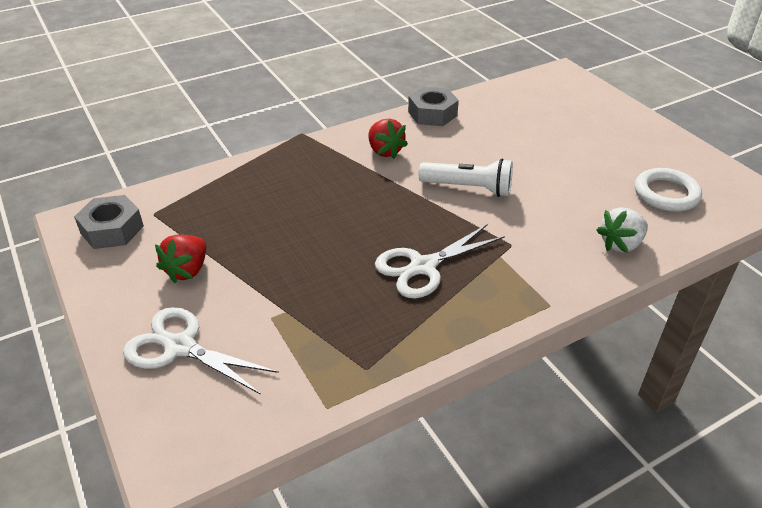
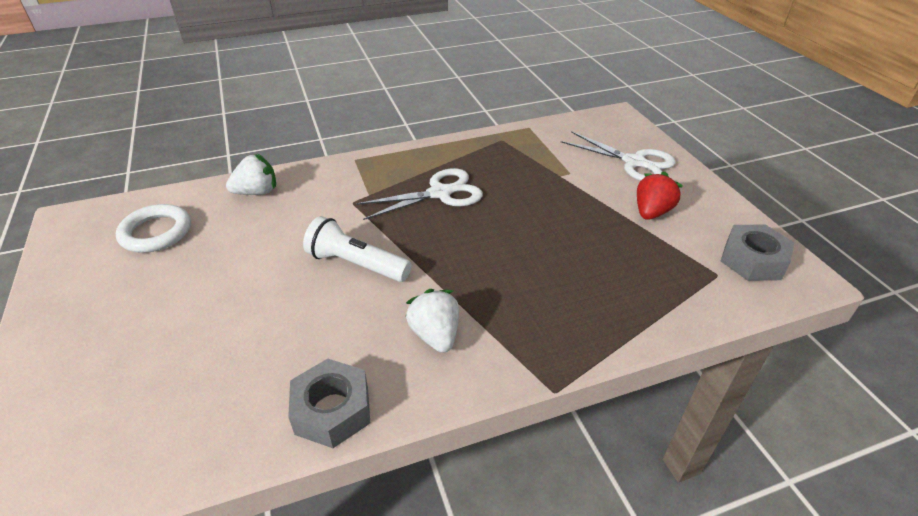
camera: 170 degrees left, 0 degrees up
(385, 151) = (435, 335): red strawberry -> white strawberry

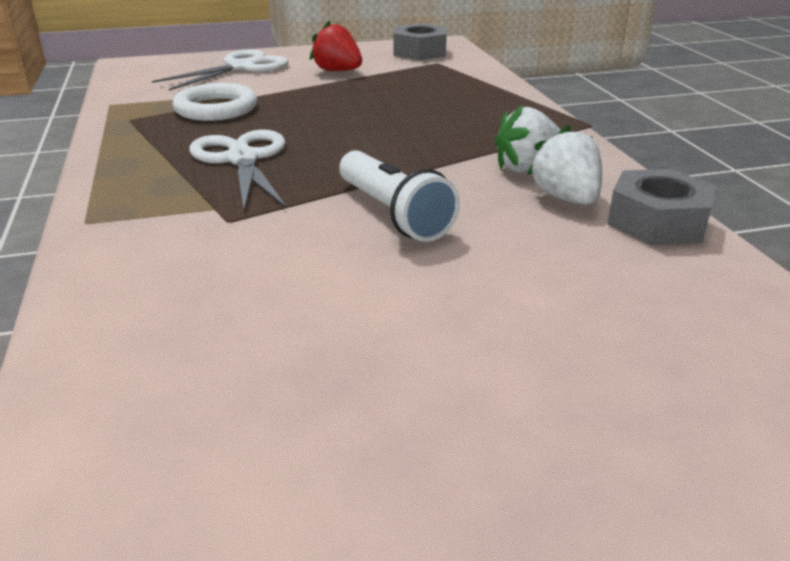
camera: 85 degrees left, 10 degrees down
(156, 232) = (220, 456): white ring -> white ring (216, 109)
(257, 192) = (129, 320): white strawberry -> white strawberry (566, 198)
(356, 264) = (393, 214): white flashlight -> white flashlight turned 60 degrees counterclockwise

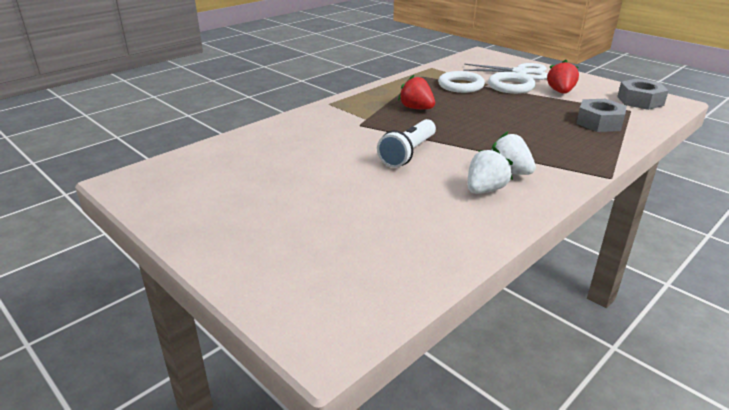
camera: 60 degrees right, 0 degrees up
(242, 159) = (416, 108): white scissors -> red strawberry
(275, 86) = (510, 86): none -> white ring
(657, 222) = (493, 221): grey nut -> grey nut (599, 122)

